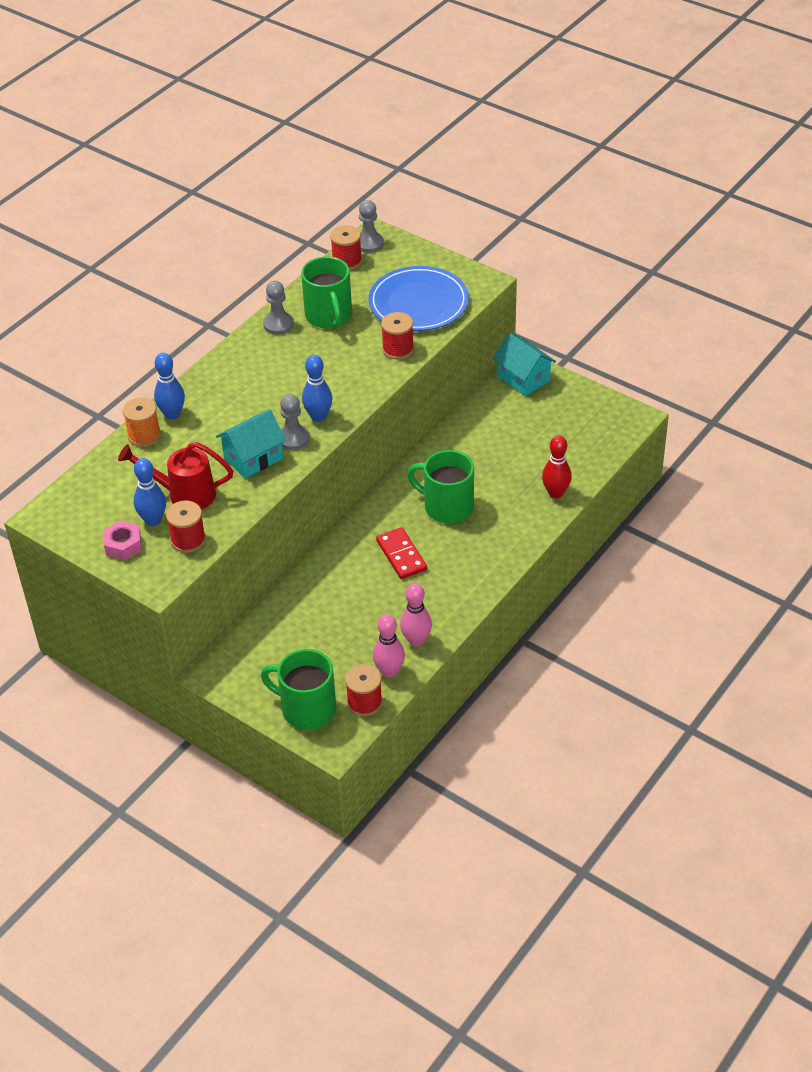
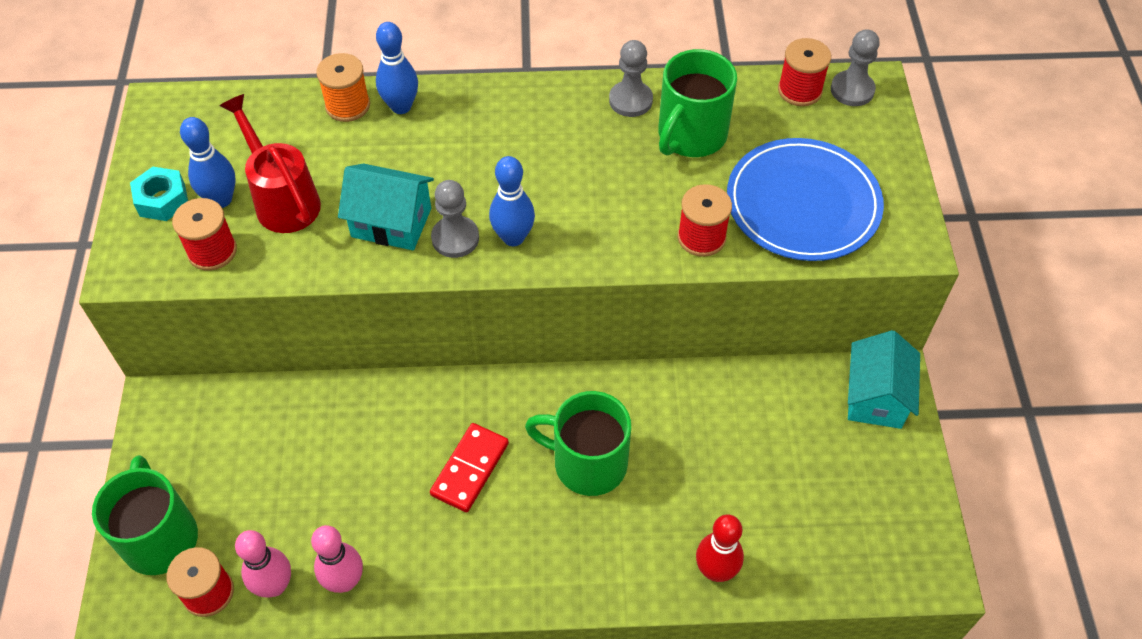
camera: 50 degrees right, 10 degrees up
(123, 545) = (162, 200): pink nut -> turquoise nut
(447, 507) = (587, 463): green mug -> green mug turned 60 degrees counterclockwise

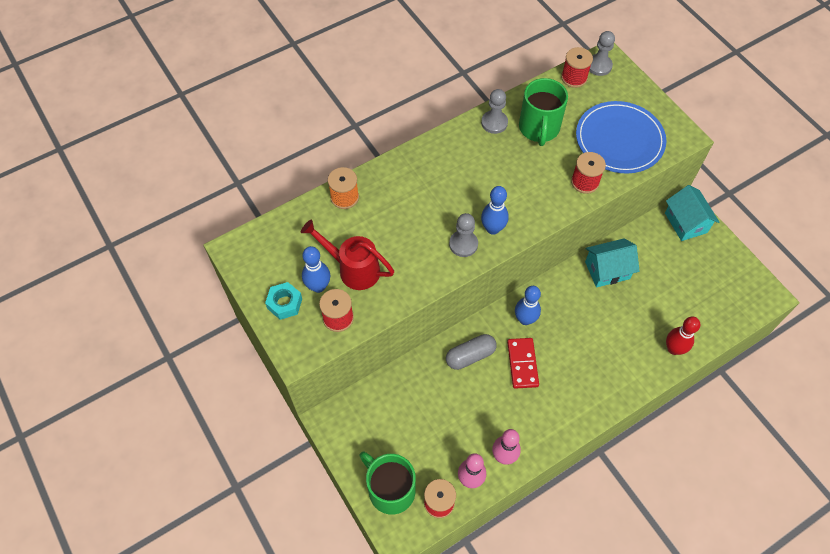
camera: 30 degrees left, 5 degrees up
(391, 222) = (423, 252): turquoise house -> turquoise house (607, 270)
(401, 106) = (375, 184): blue bowling pin -> blue bowling pin (525, 319)
(406, 419) = (470, 356): none -> grey capsule
(587, 463) = (577, 329): green mug -> none

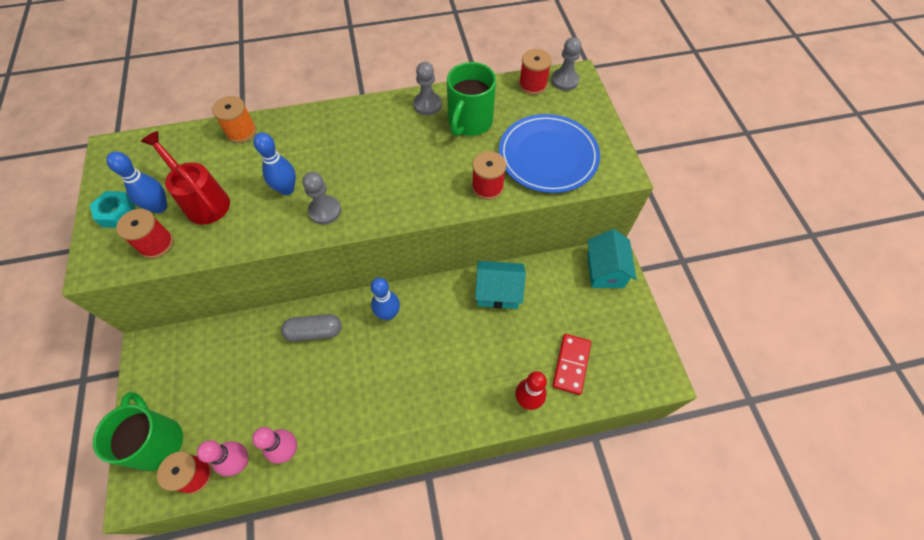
camera: 20 degrees right, 0 degrees up
(492, 229) = (364, 205): blue bowling pin -> blue bowling pin (287, 189)
(522, 364) = (360, 358): red domino -> red domino (571, 364)

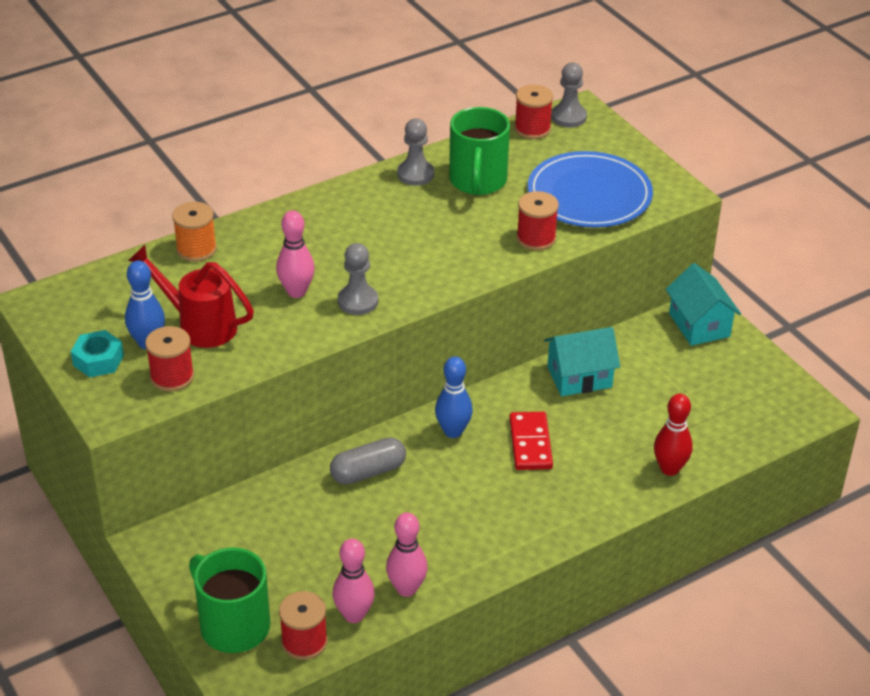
camera: 20 degrees left, 20 degrees down
(287, 189) = (296, 292): blue bowling pin -> pink bowling pin
(571, 364) = (703, 424): red domino -> red domino (530, 443)

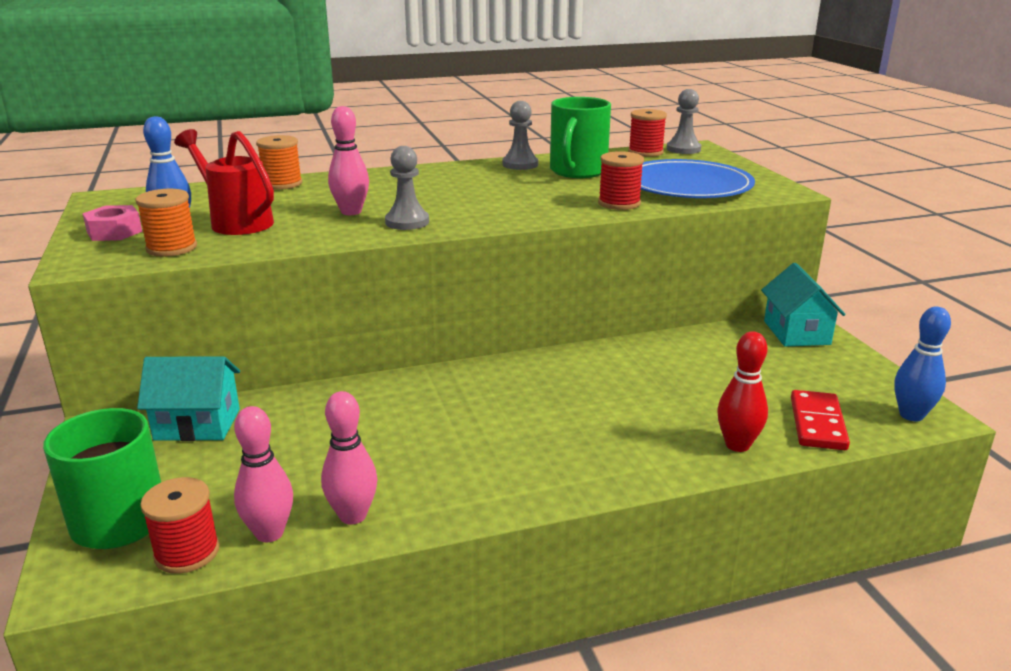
camera: 15 degrees right, 15 degrees down
(98, 360) = (114, 232): turquoise nut -> pink nut
(172, 377) = (171, 248): red spool -> orange spool
(368, 472) = (379, 401): grey capsule -> none
(453, 431) = (491, 380): blue bowling pin -> blue bowling pin (911, 415)
(530, 443) = (573, 401): red domino -> red domino (817, 423)
(579, 377) = (651, 355): turquoise house -> turquoise house (197, 424)

